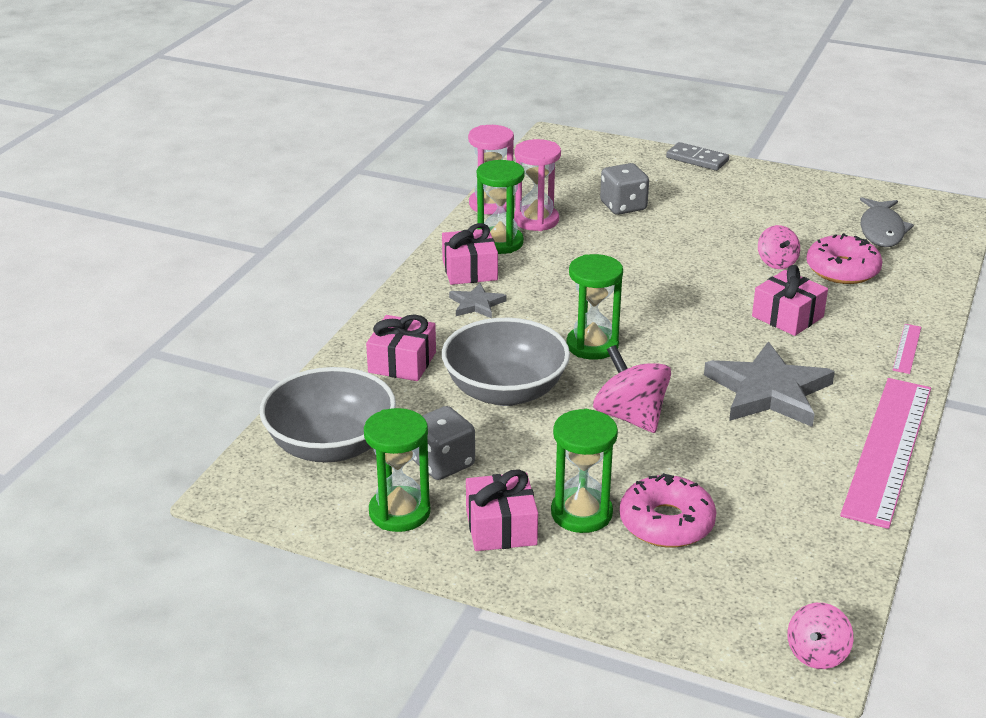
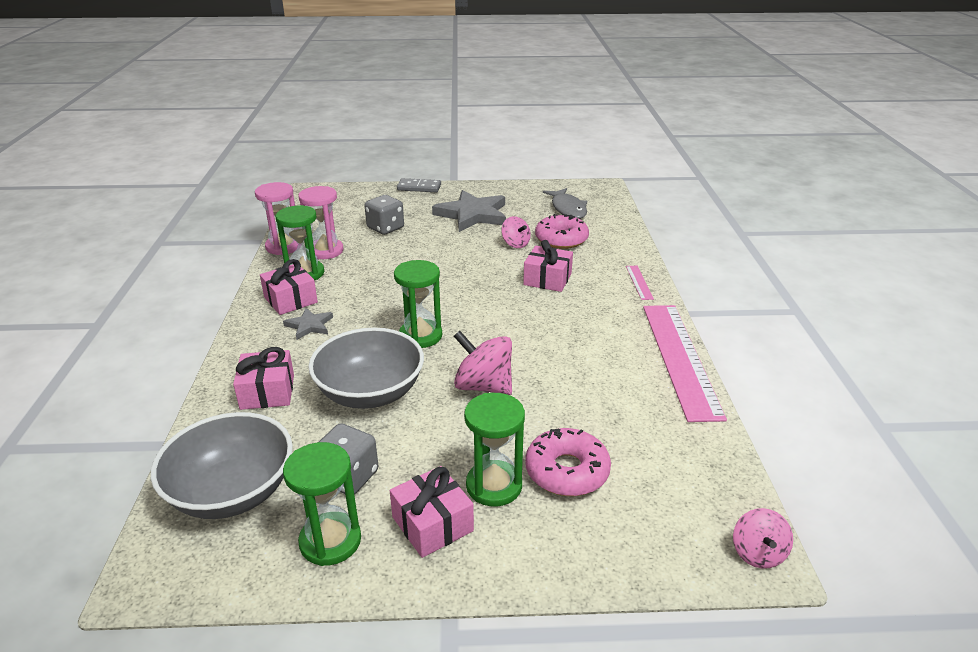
camera: 25 degrees left, 0 degrees up
(768, 391) = (571, 337): grey star -> grey star (472, 215)

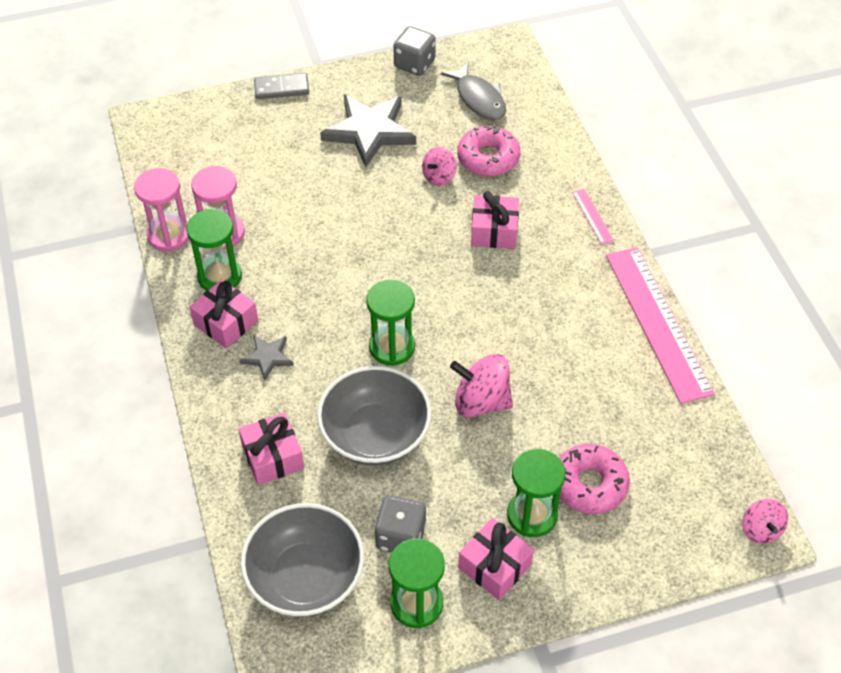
camera: 15 degrees left, 20 degrees up
(385, 228) = (275, 177): grey dice -> grey dice (414, 64)
(515, 244) = (439, 177): pink spinning top -> pink spinning top turned 90 degrees clockwise

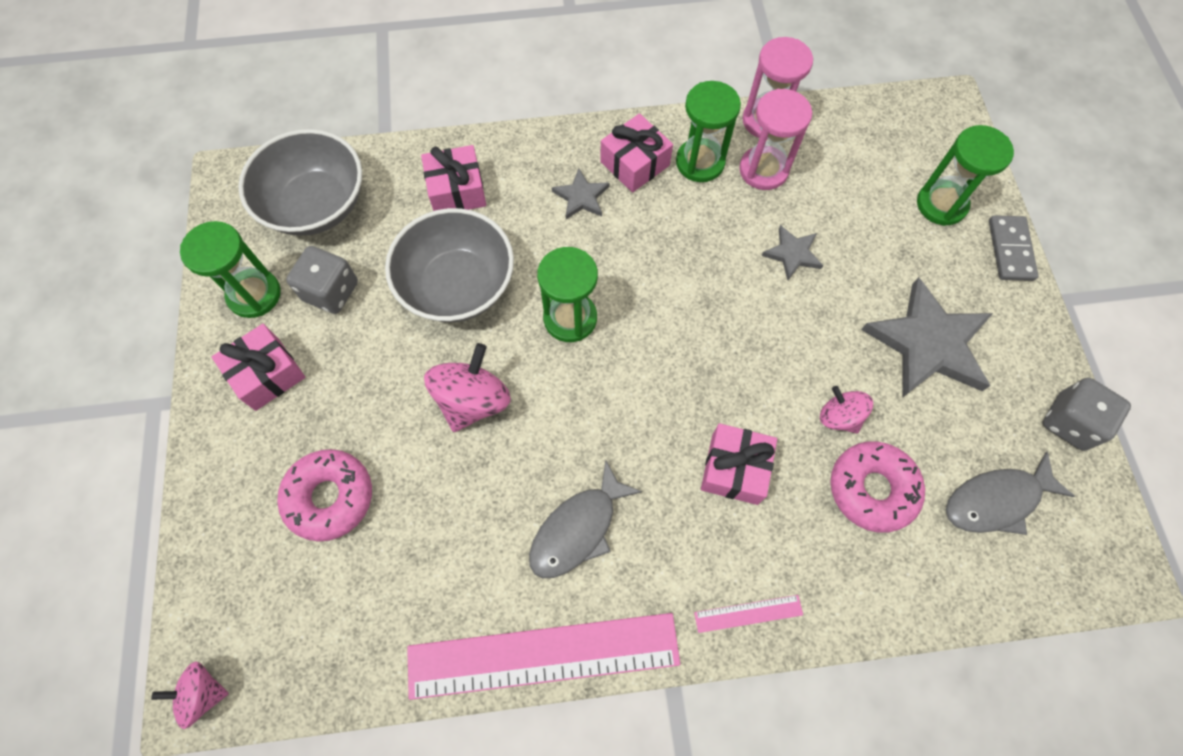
camera: 100 degrees right, 15 degrees up
(305, 210) = (792, 254): none -> grey star
(532, 515) = (312, 424): green hourglass -> green hourglass (941, 204)
(565, 316) = (578, 529): none -> grey fish

